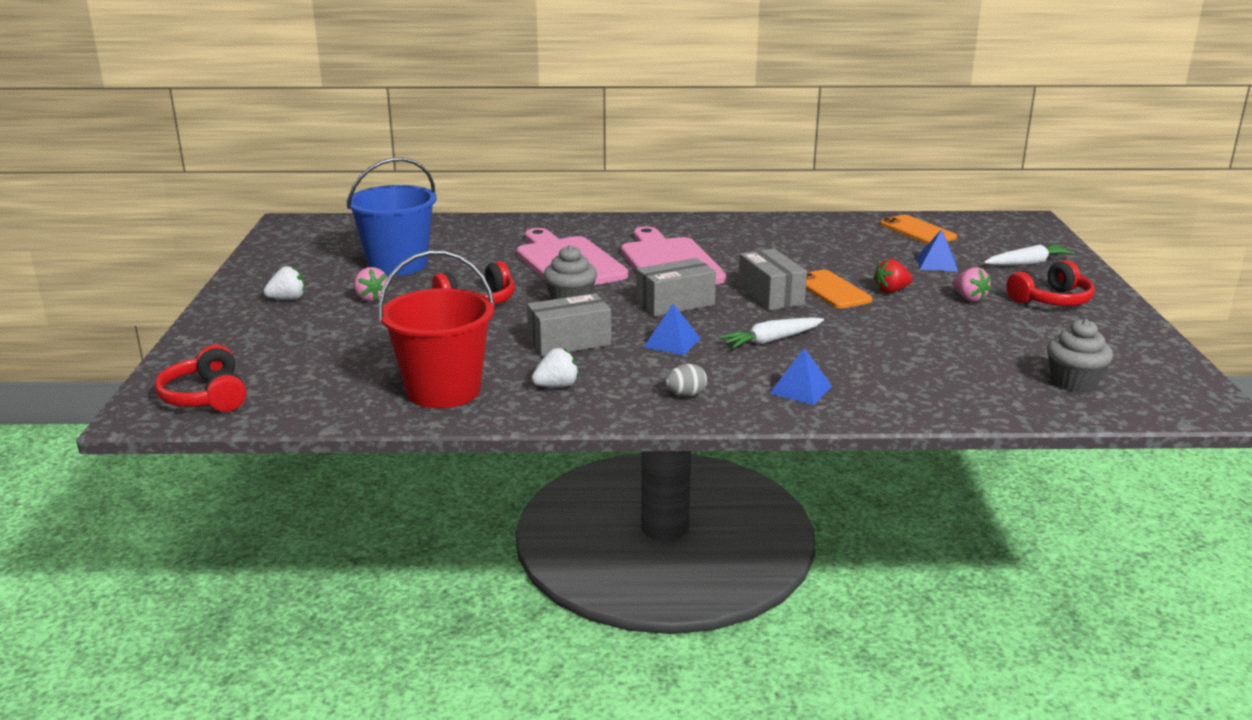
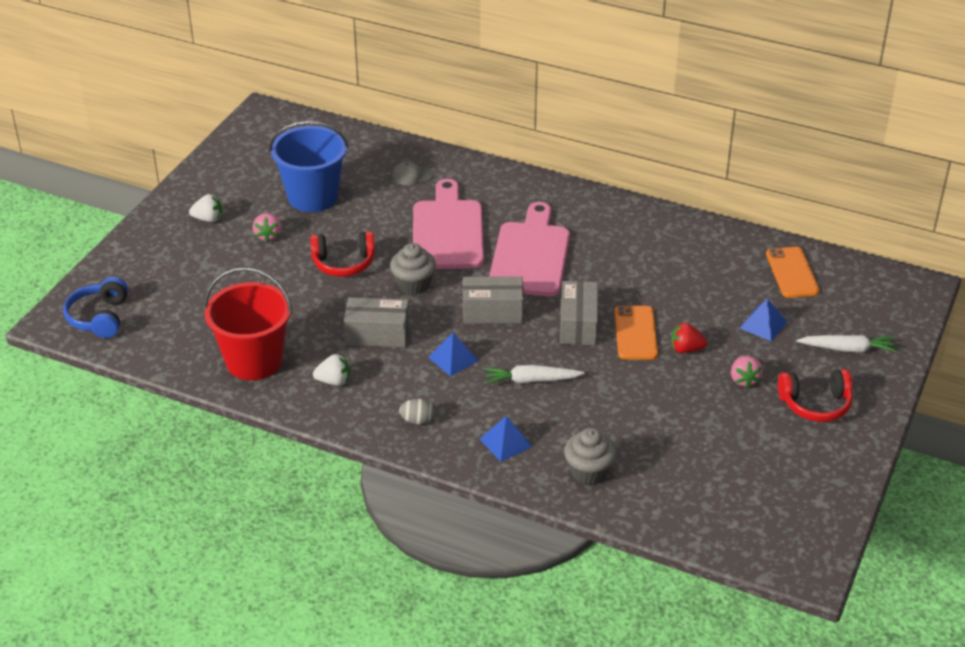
camera: 25 degrees right, 15 degrees up
(206, 397) = (99, 317): red headphones -> blue headphones
(491, 235) = (412, 175): none -> grey cap
(1073, 382) = (726, 505): grey cupcake -> grey cupcake (589, 471)

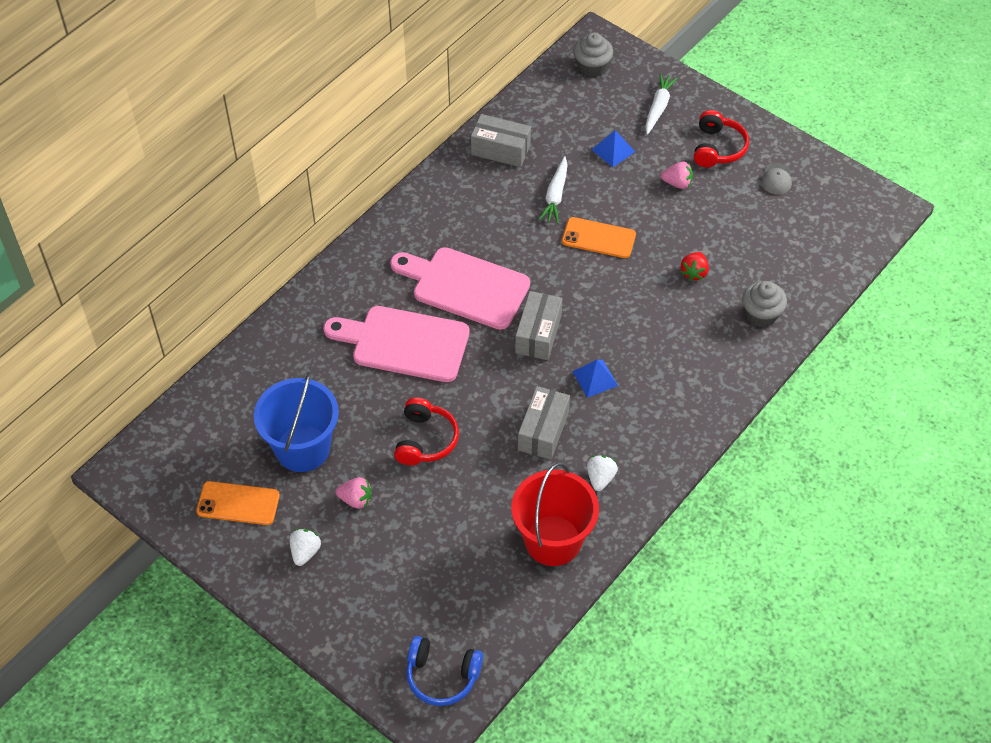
camera: 75 degrees left, 15 degrees up
(412, 175) = (300, 354): grey cap -> grey cap (776, 179)
(413, 284) = (478, 388): grey cupcake -> grey cupcake (592, 67)
(417, 420) = (670, 422): grey egg -> none
(505, 442) = (713, 363): blue pyramid -> none
(531, 380) = (639, 327): white carrot -> white carrot (555, 195)
(578, 325) = (575, 275): grey box -> grey box (500, 150)
(686, 349) = (629, 210): red strawberry -> red strawberry (694, 272)
(792, 273) = (552, 111): orange phone -> orange phone (238, 503)

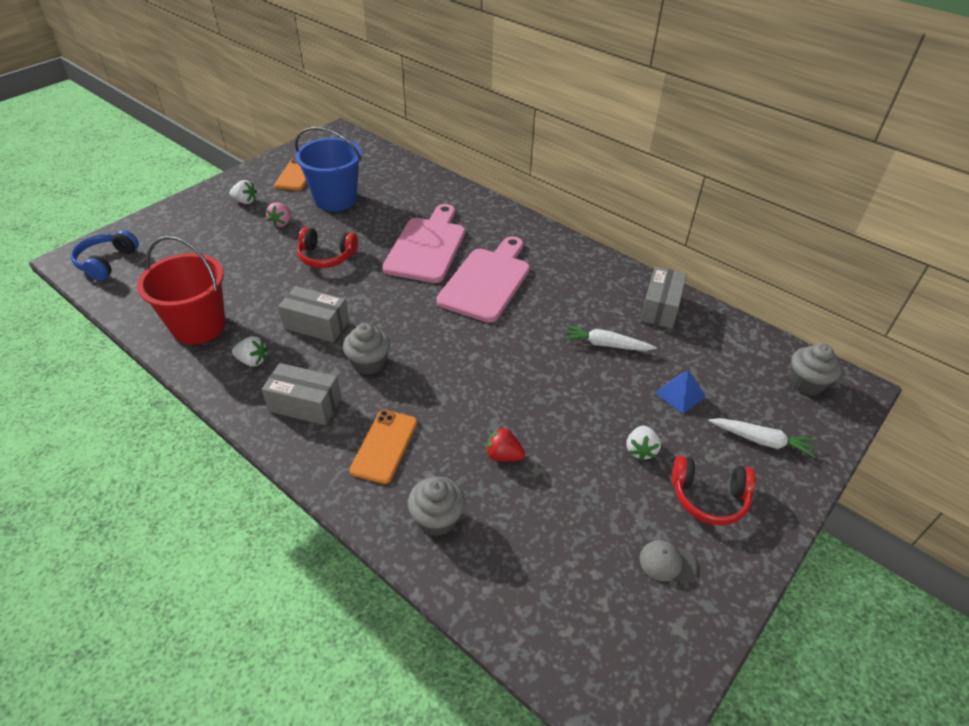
camera: 90 degrees right, 10 degrees down
(538, 334) = (428, 325): grey box -> grey box (305, 405)
(595, 378) = (369, 363): blue pyramid -> grey cupcake
(598, 238) = (550, 375): orange phone -> orange phone (384, 446)
(677, 183) = (640, 450): pink strawberry -> white strawberry

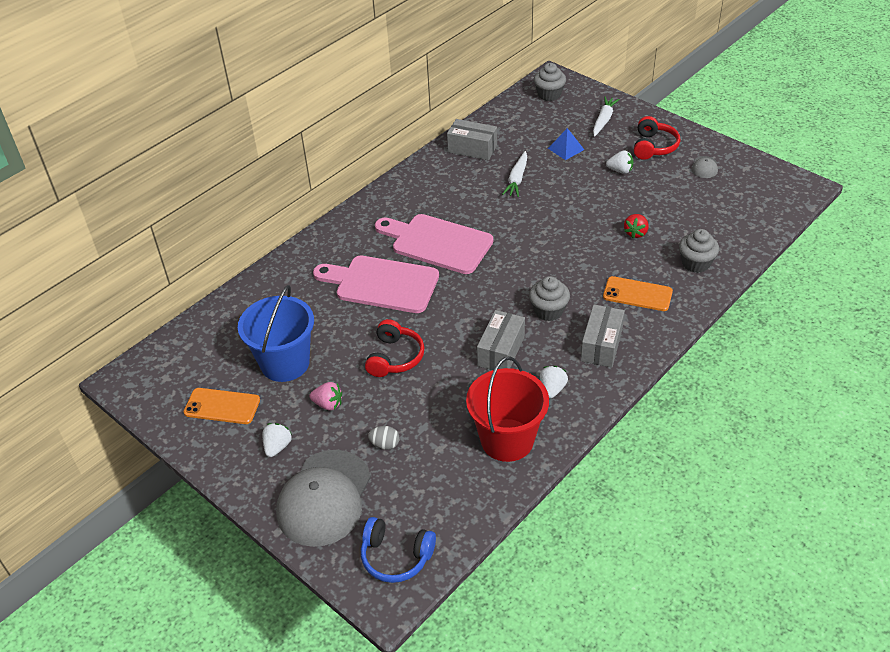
camera: 85 degrees left, 0 degrees up
(183, 225) = (324, 498): none -> grey cap
(225, 254) = (385, 444): none -> grey egg

